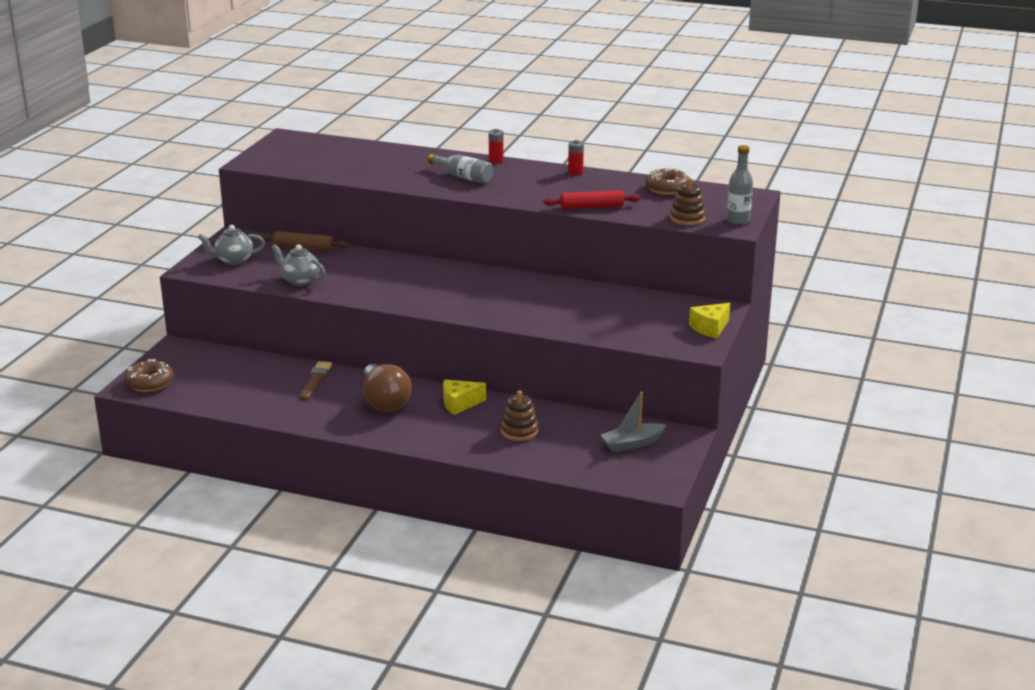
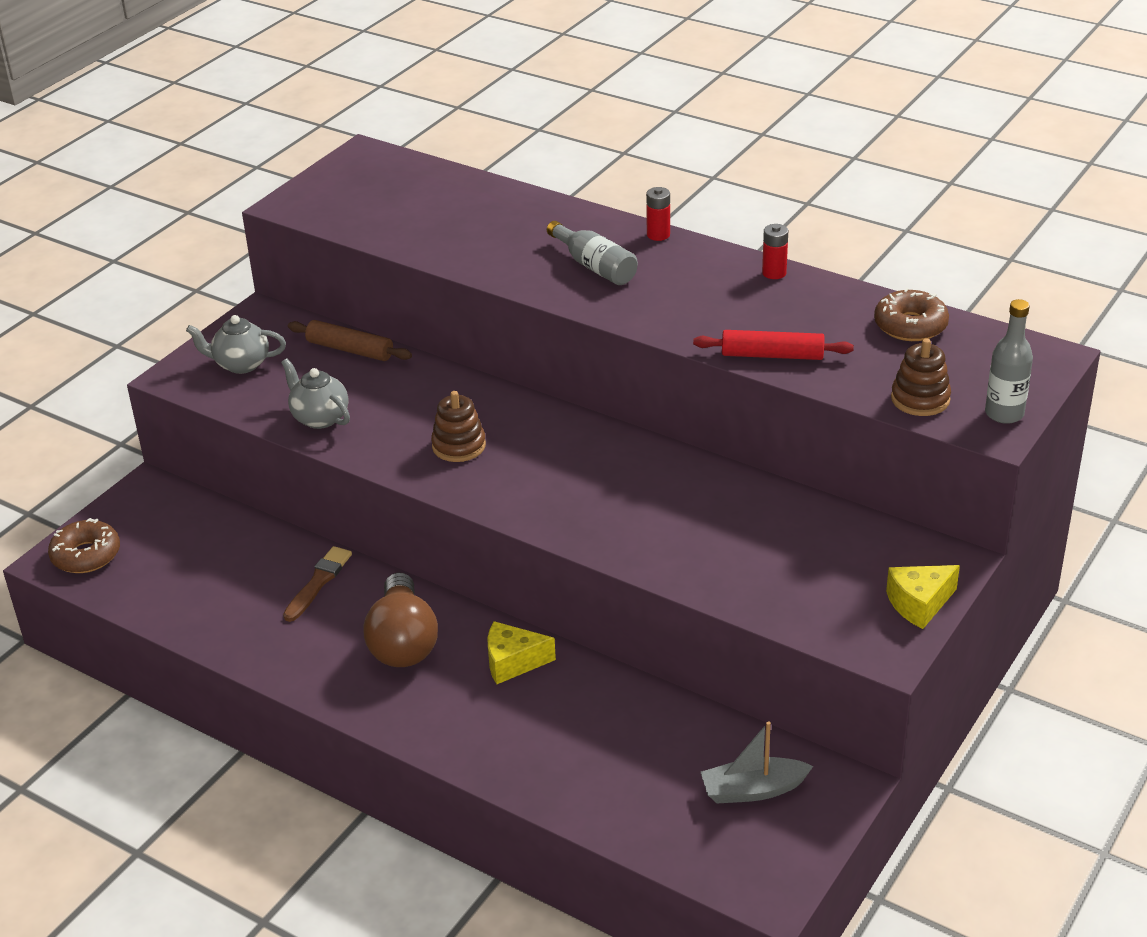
camera: 15 degrees right, 10 degrees up
(519, 431) = (584, 735): brown stacking toy -> brown stacking toy (459, 446)

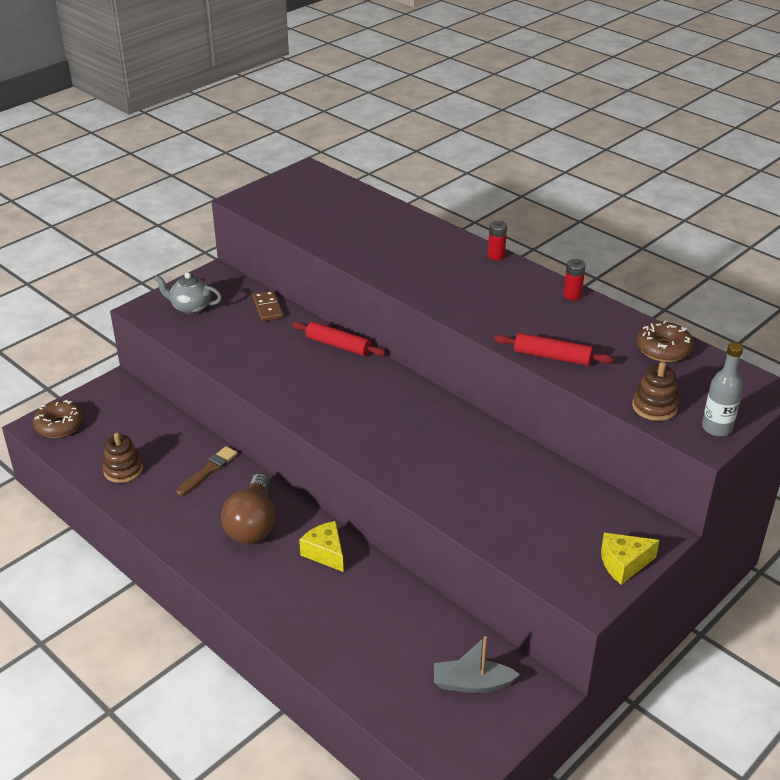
camera: 10 degrees right, 0 degrees up
(319, 418) = (231, 353): grey teapot -> none
(350, 349) = (268, 308): brown rolling pin -> brown domino
(459, 446) = (320, 388): brown stacking toy -> brown stacking toy (123, 470)
(464, 386) = (338, 345): none -> red rolling pin
(513, 662) = (325, 553): yellow cheese -> yellow cheese turned 45 degrees clockwise
(595, 266) = (443, 272): grey bottle -> none

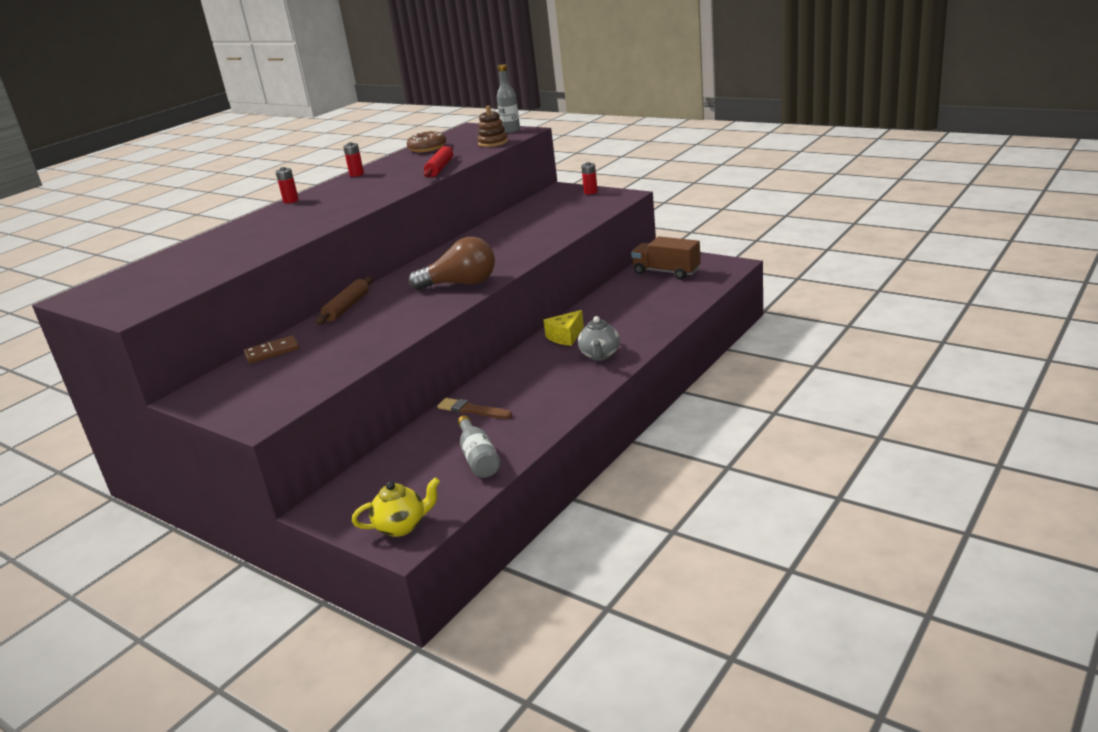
camera: 95 degrees left, 10 degrees down
(59, 425) = (402, 526): brown donut -> yellow teapot
(123, 470) = (478, 458): brown stacking toy -> grey bottle
(190, 307) = (261, 394): grey teapot -> grey teapot (600, 355)
(253, 524) = (541, 372): brown light bulb -> brown light bulb (461, 284)
(338, 345) = (347, 307): red rolling pin -> brown rolling pin
(472, 683) = (666, 272): grey boat -> brown truck
(623, 564) = (590, 192): yellow cheese -> red battery

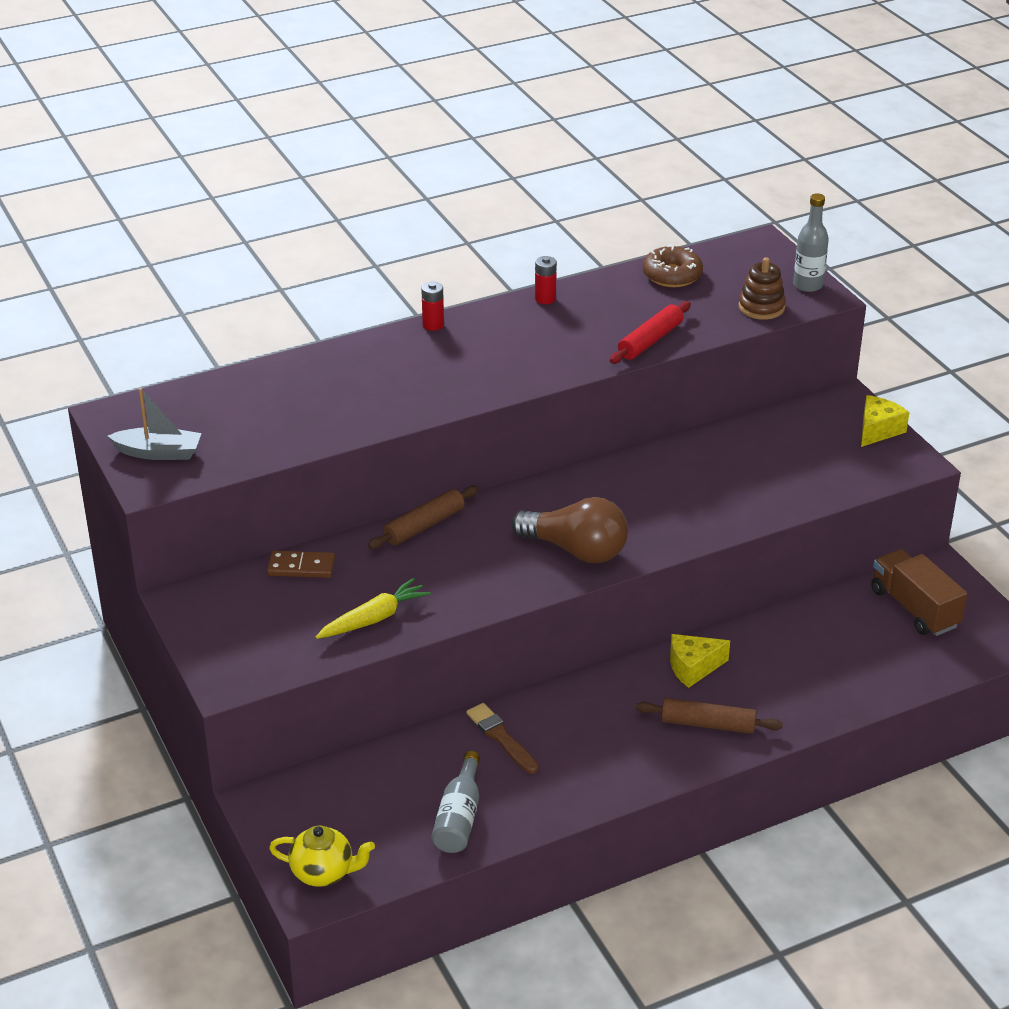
camera: 25 degrees right, 10 degrees up
(126, 299) = (158, 453): none -> grey boat
(348, 355) = (374, 619): none -> yellow carrot
(590, 192) = (878, 430): red battery -> yellow cheese
(600, 355) = (708, 724): grey teapot -> brown rolling pin

